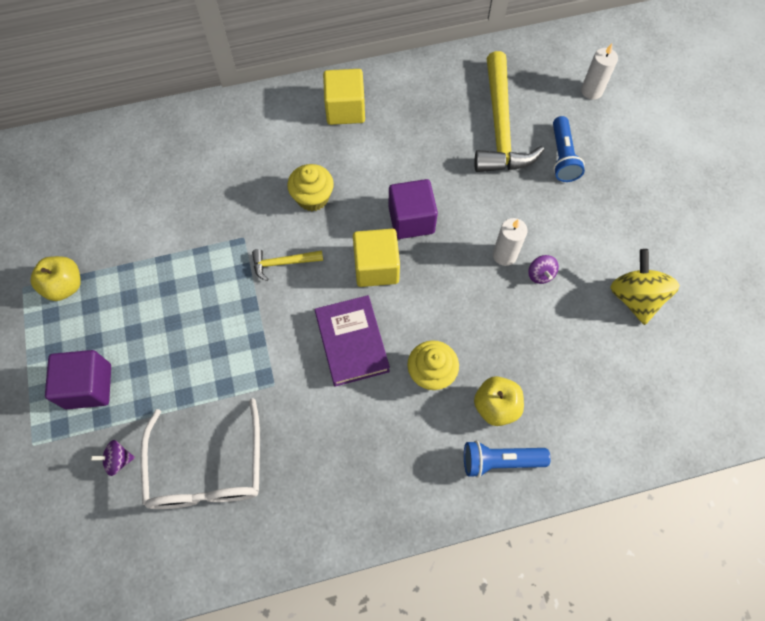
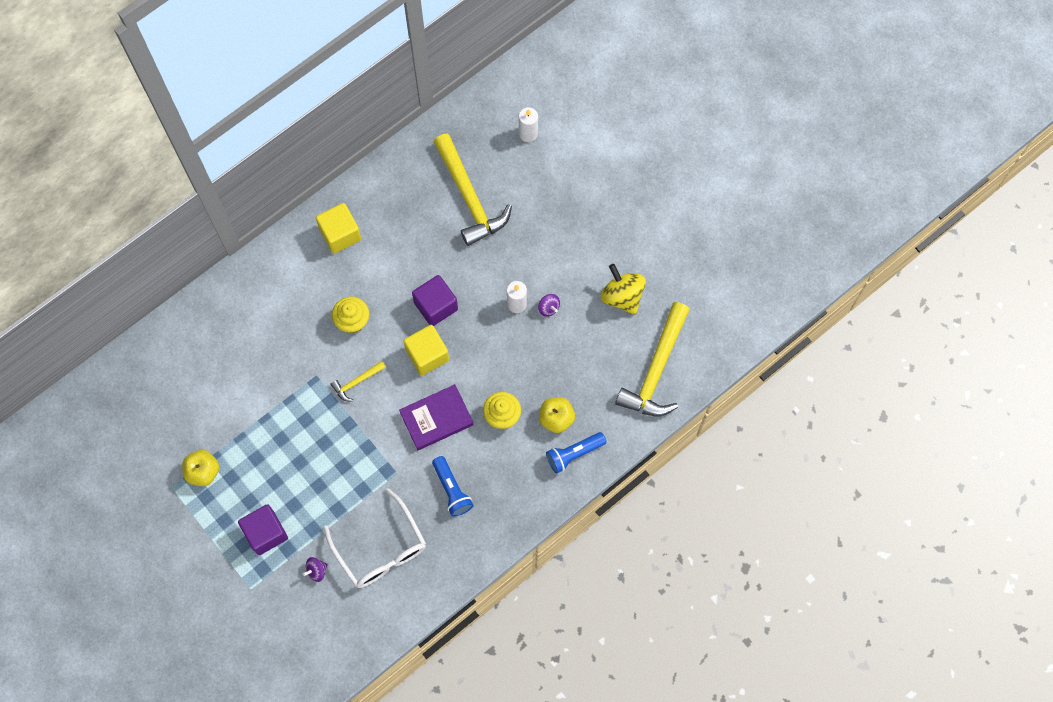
camera: 25 degrees left, 5 degrees up
(352, 342) = (436, 418): purple book -> purple book turned 75 degrees counterclockwise
(562, 157) = (527, 203): blue flashlight -> blue flashlight (452, 490)
(647, 402) = (656, 369): none -> yellow hammer

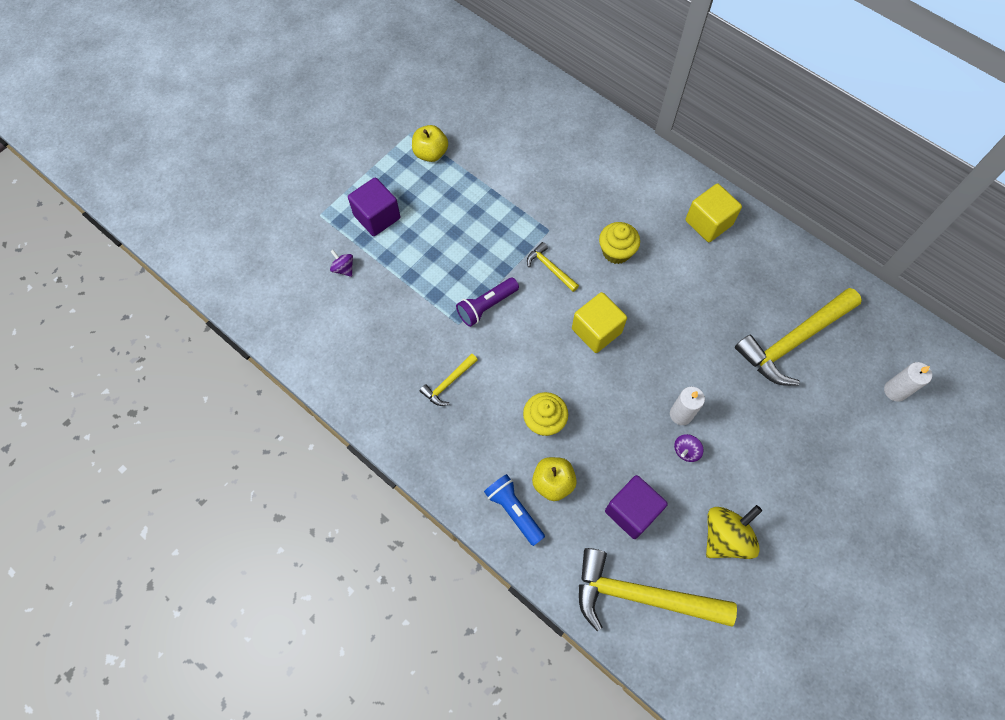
camera: 80 degrees right, 5 degrees down
(380, 548) = (374, 323): white glasses -> none
(383, 445) = (486, 306): none -> purple flashlight
(436, 306) = (655, 329): purple cube -> purple cube (632, 511)
(436, 418) = (526, 353): purple book -> none
(452, 490) = (448, 383): blue flashlight -> yellow hammer

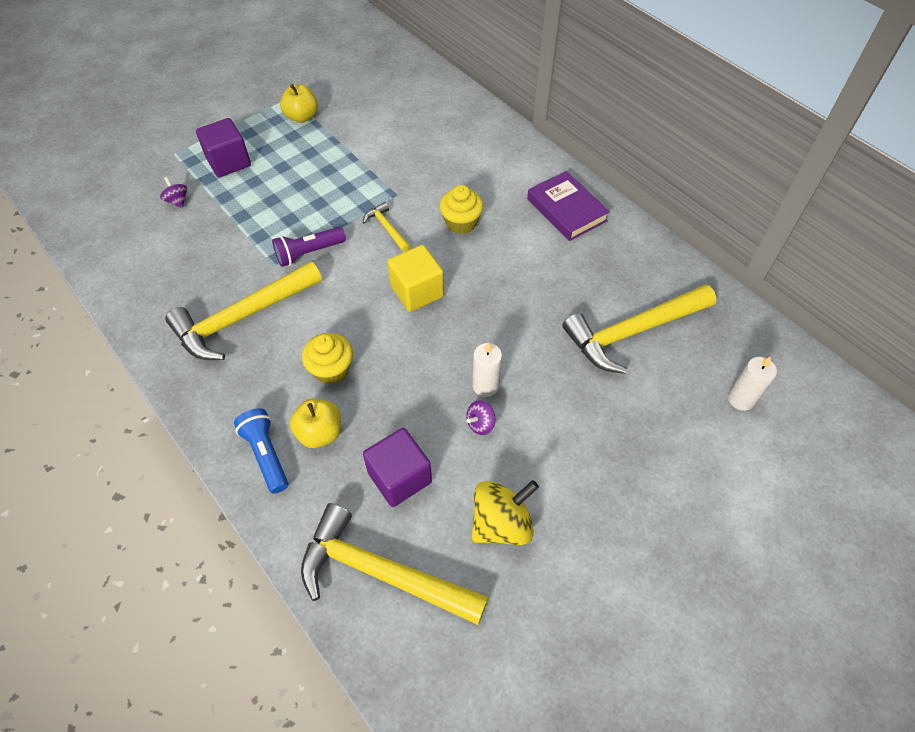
camera: 10 degrees right, 10 degrees down
(448, 383) = (242, 317): yellow hammer -> yellow hammer, size x2.15
(708, 223) = (566, 210): yellow cube -> purple book

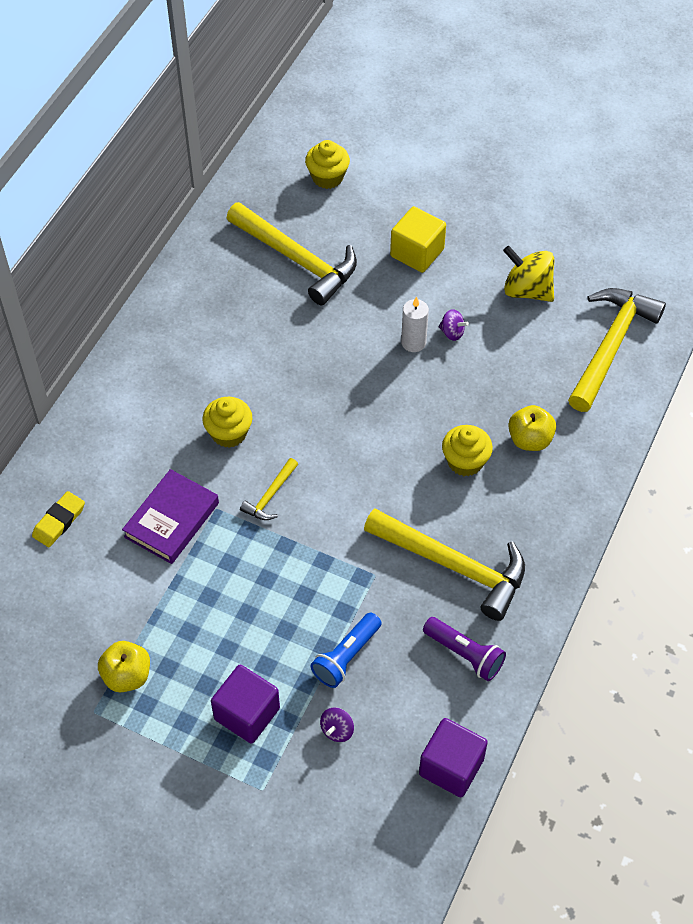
camera: 115 degrees left, 0 degrees up
(266, 454) = (573, 468): blue flashlight -> blue flashlight (346, 656)
(308, 253) = (342, 551): purple flashlight -> purple flashlight (465, 654)
(382, 573) = (610, 346): yellow hammer -> yellow hammer turned 150 degrees counterclockwise
(399, 477) = (532, 367): purple cube -> purple cube (451, 767)
(417, 291) = (339, 434): yellow cube -> yellow cube (417, 253)
(441, 115) = (59, 521): none -> yellow eraser
(566, 210) = (165, 350): purple book -> purple book (171, 520)
(741, 399) = (327, 177): white candle -> yellow cupcake

